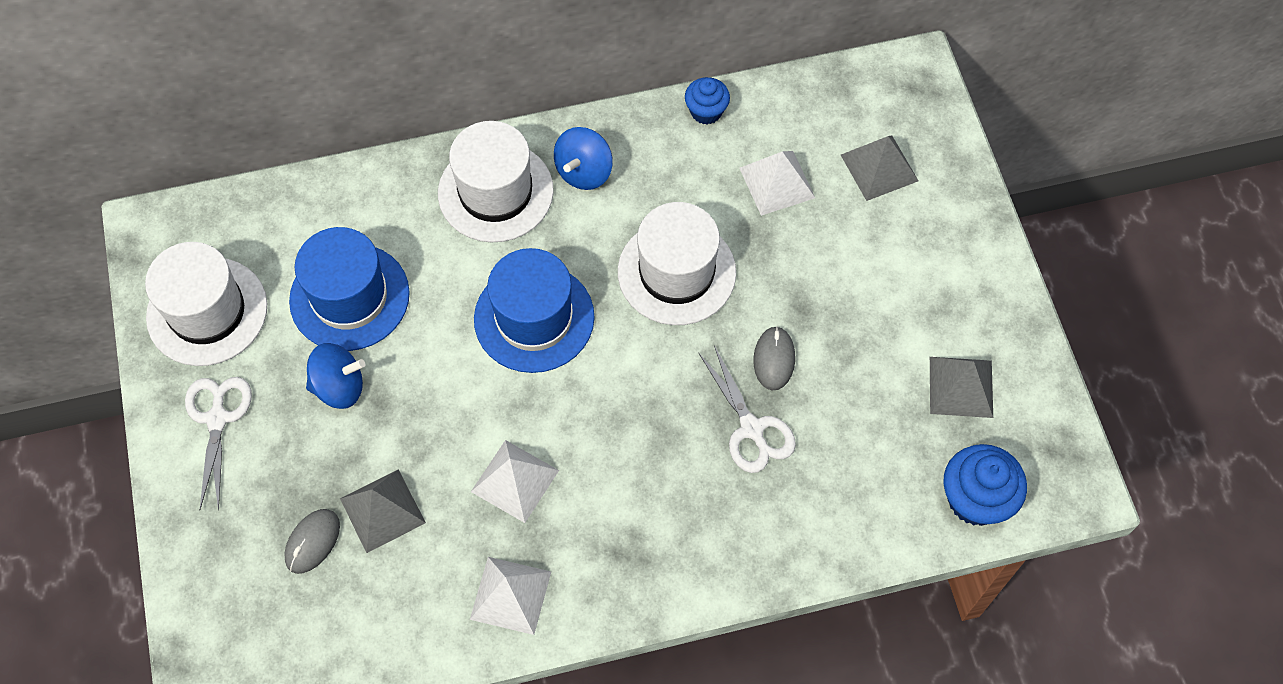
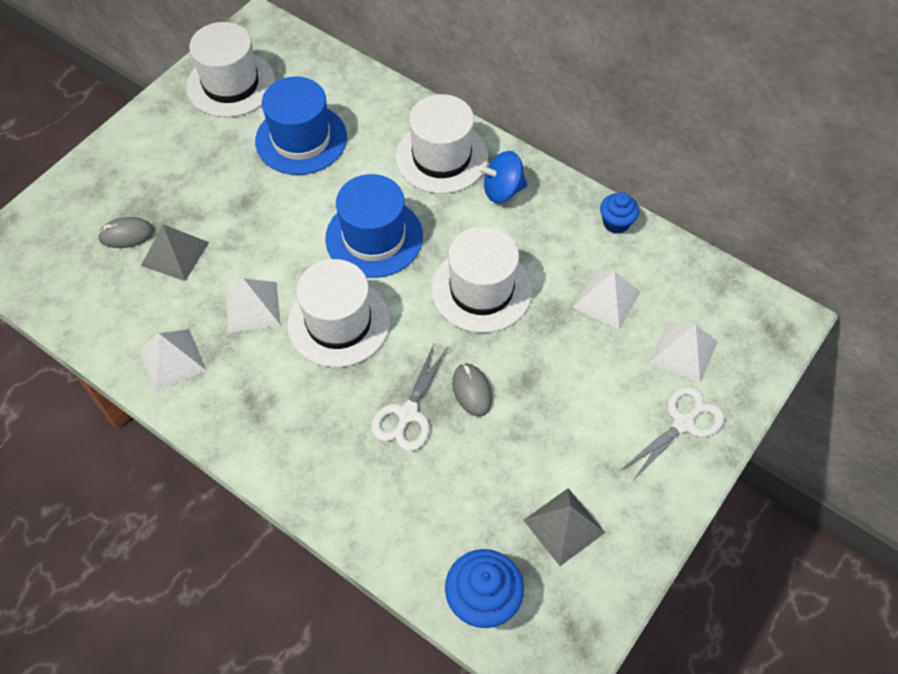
camera: 50 degrees right, 5 degrees down
(217, 419) = (167, 136): white scissors -> white scissors (683, 423)
(339, 387) = (238, 176): blue spinning top -> none
(602, 417) = (338, 322): none -> white hat
(774, 359) = (472, 391): grey mouse -> grey mouse turned 75 degrees counterclockwise
(879, 167) = (684, 351): grey pyramid -> white pyramid

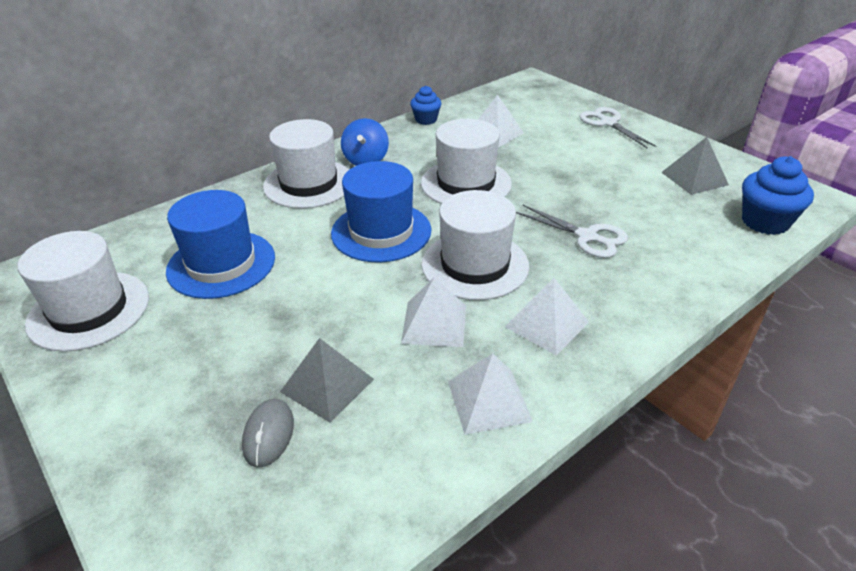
camera: 75 degrees left, 20 degrees down
(472, 391) = (568, 201): grey mouse -> none
(684, 351) = (549, 114): white pyramid -> white pyramid (546, 324)

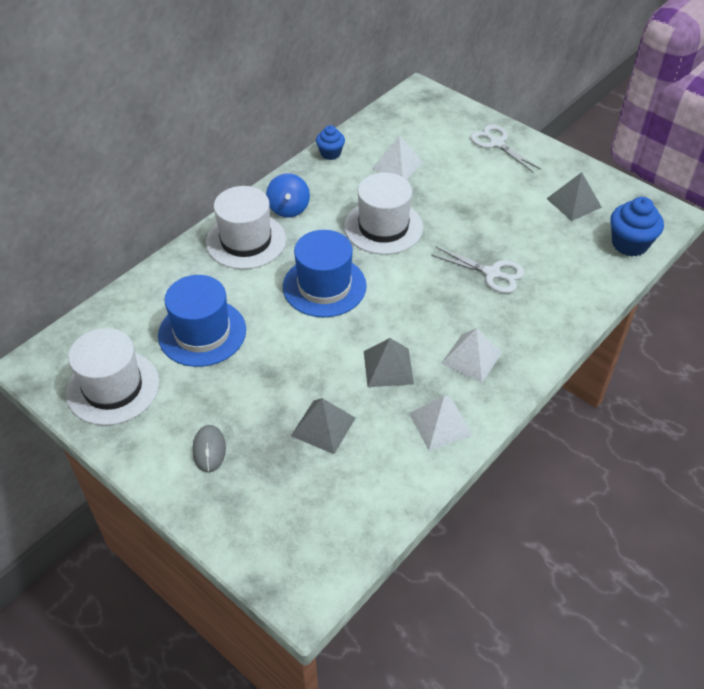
camera: 10 degrees left, 10 degrees up
(269, 435) = (294, 468): grey mouse -> grey mouse (209, 450)
(434, 323) = (388, 367): white pyramid -> grey pyramid
(475, 265) = (408, 311): white hat -> none

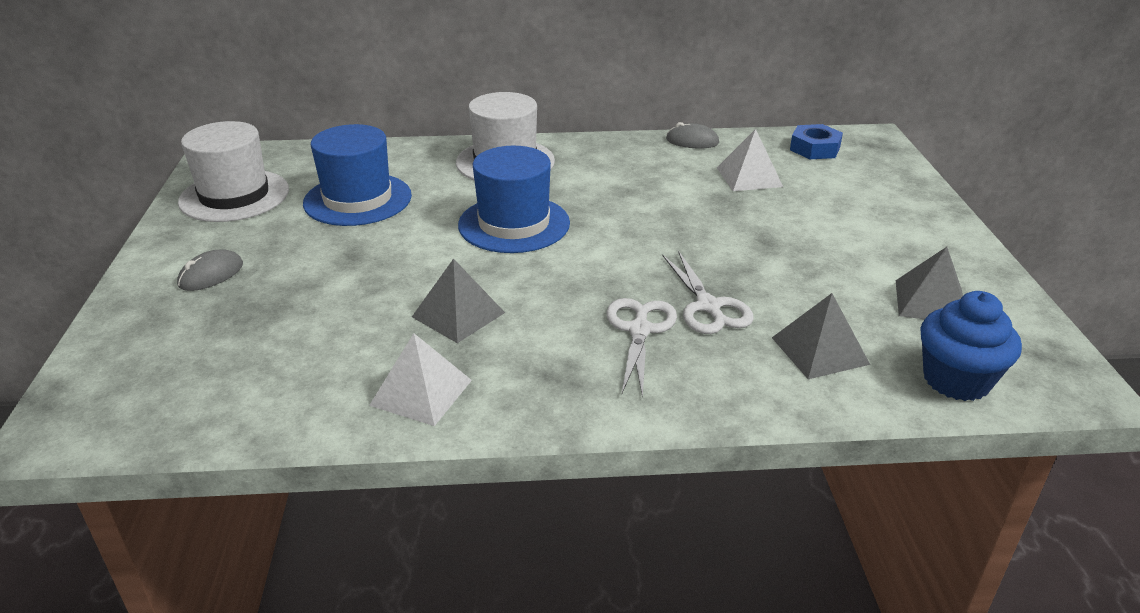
camera: 45 degrees right, 15 degrees down
(288, 208) = (582, 159): blue spinning top -> none
(323, 427) = (319, 319): grey pyramid -> grey pyramid (819, 350)
(330, 153) = (692, 141): blue cupcake -> grey mouse
(383, 227) = (651, 212): white hat -> none
(402, 120) = (815, 148): none -> blue nut
(471, 358) = (555, 360): white pyramid -> none
(496, 143) = (904, 209): white scissors -> white scissors (640, 330)

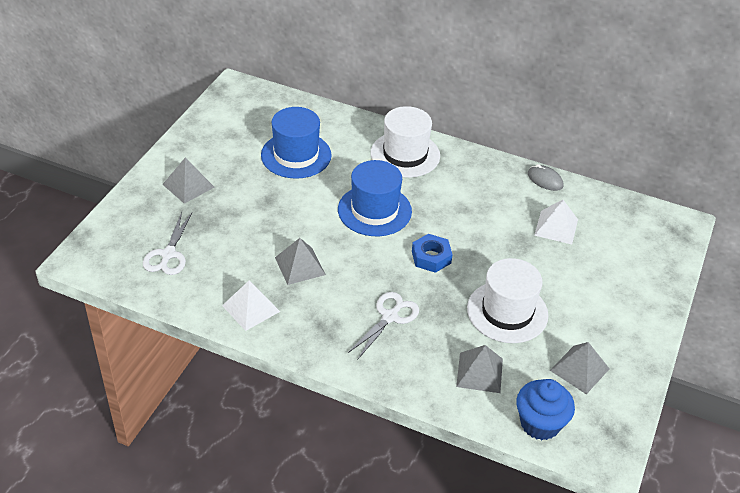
camera: 25 degrees right, 10 degrees up
(211, 275) = (188, 185): grey mouse -> grey pyramid
(234, 196) = (228, 126): white hat -> white hat (507, 312)
(708, 306) = (441, 317): white scissors -> white scissors (168, 254)
(815, 148) = (627, 218): blue nut -> blue nut (431, 257)

